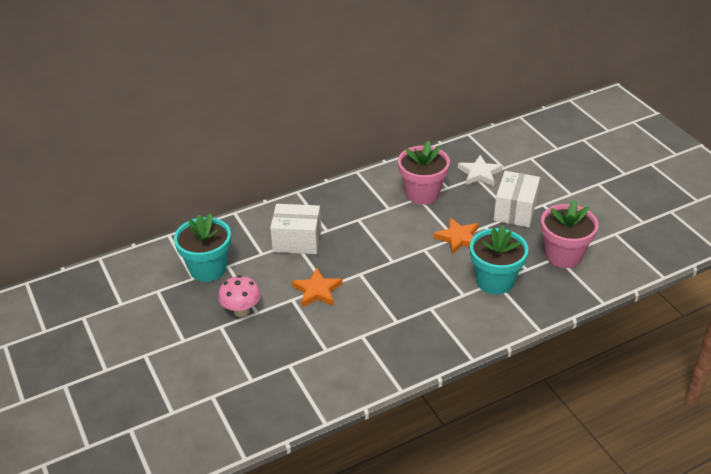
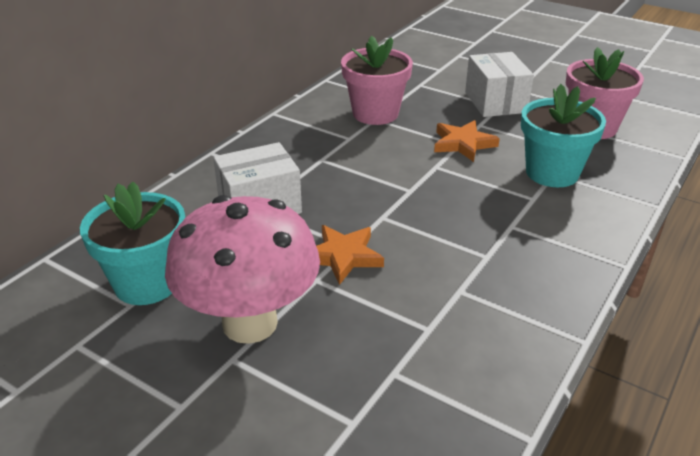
camera: 30 degrees left, 5 degrees down
(241, 311) = (250, 323): pink mushroom -> pink mushroom, size x1.95
(479, 173) = (420, 80): white star -> none

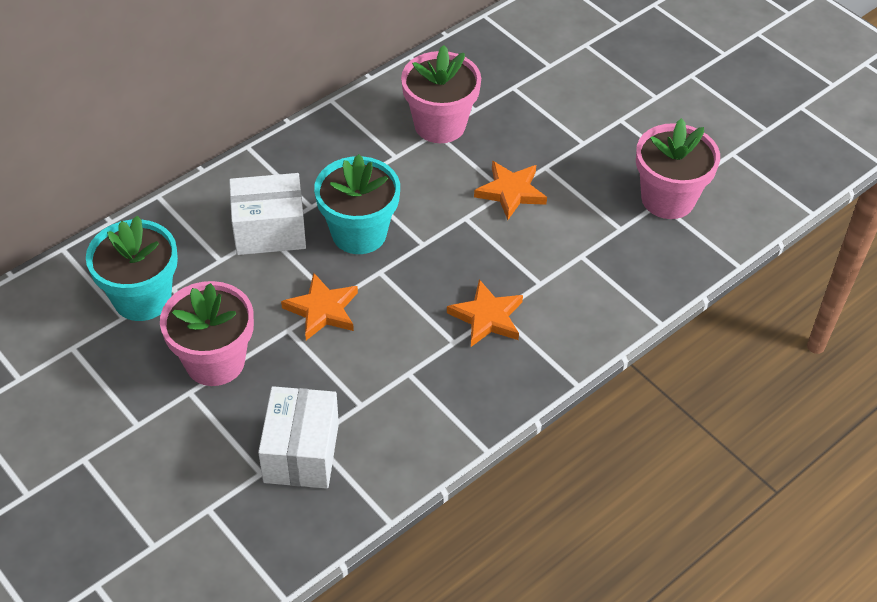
camera: 15 degrees right, 15 degrees up
(250, 323) = (215, 361): pink mushroom -> pink flower pot
(495, 102) = (582, 135): white box -> white box (301, 452)
(504, 231) = (487, 317): none -> orange star
(552, 173) = (580, 254): turquoise flower pot -> turquoise flower pot (359, 233)

